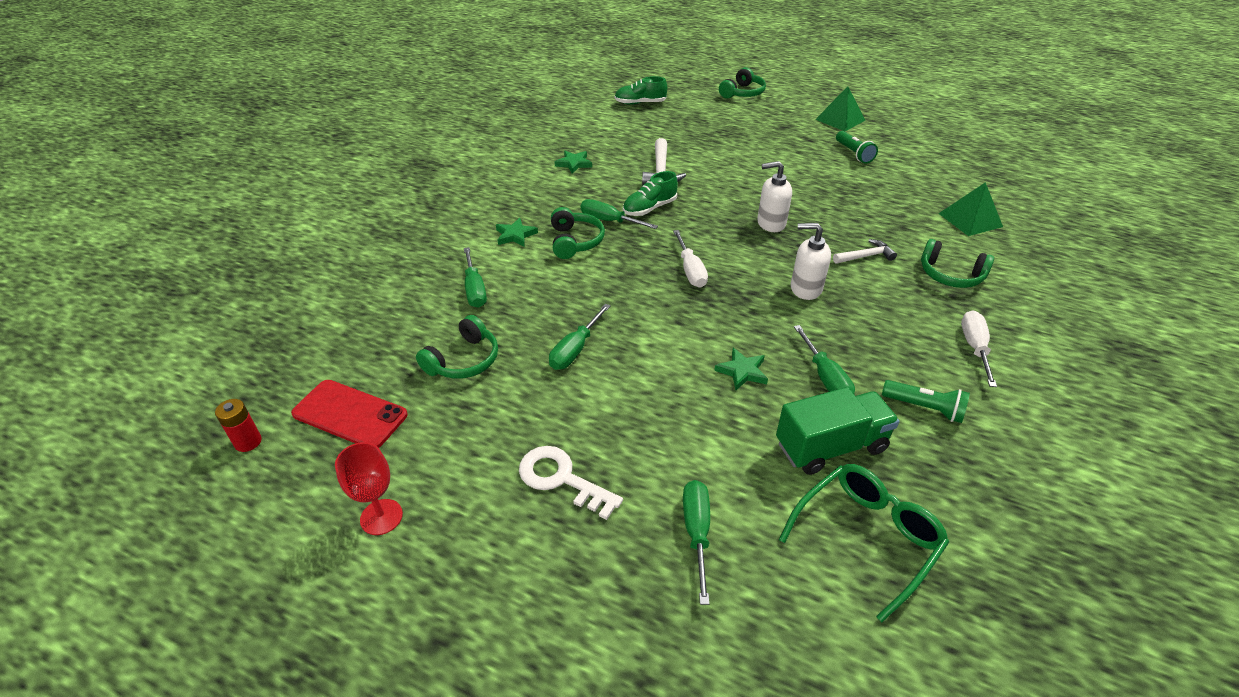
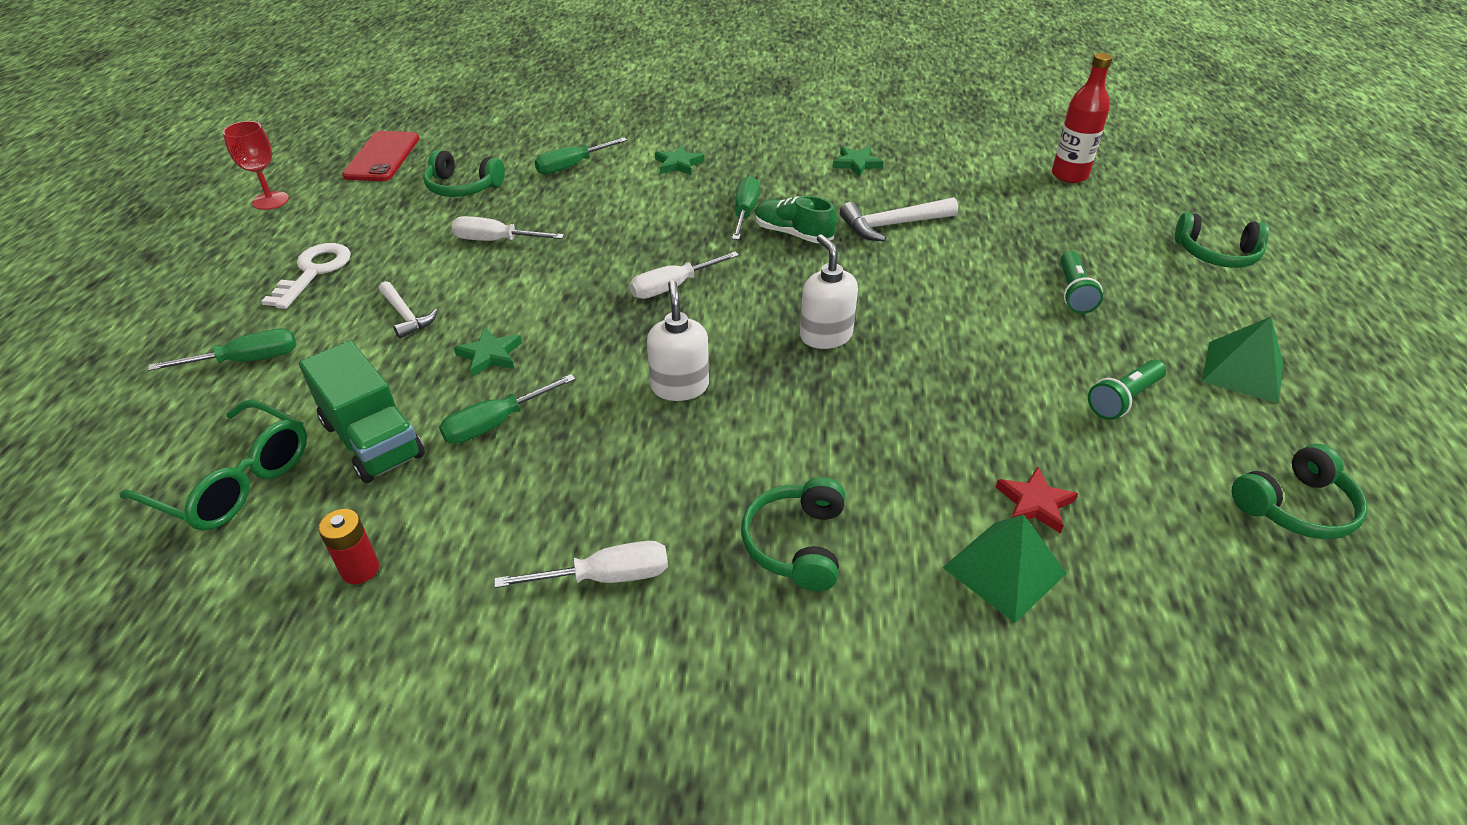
camera: 70 degrees right, 0 degrees up
(248, 442) = (346, 128): red battery -> red battery (360, 569)
(575, 241) = (688, 200): green headphones -> green headphones (1295, 507)
(575, 350) = (495, 240): green screwdriver -> white screwdriver
(640, 103) = (1069, 175): green shoe -> red bottle
(865, 256) = (795, 439): white hammer -> white hammer (406, 316)
(924, 408) = (455, 522): green flashlight -> green flashlight (1074, 292)
(926, 199) = (1034, 503): none -> red star

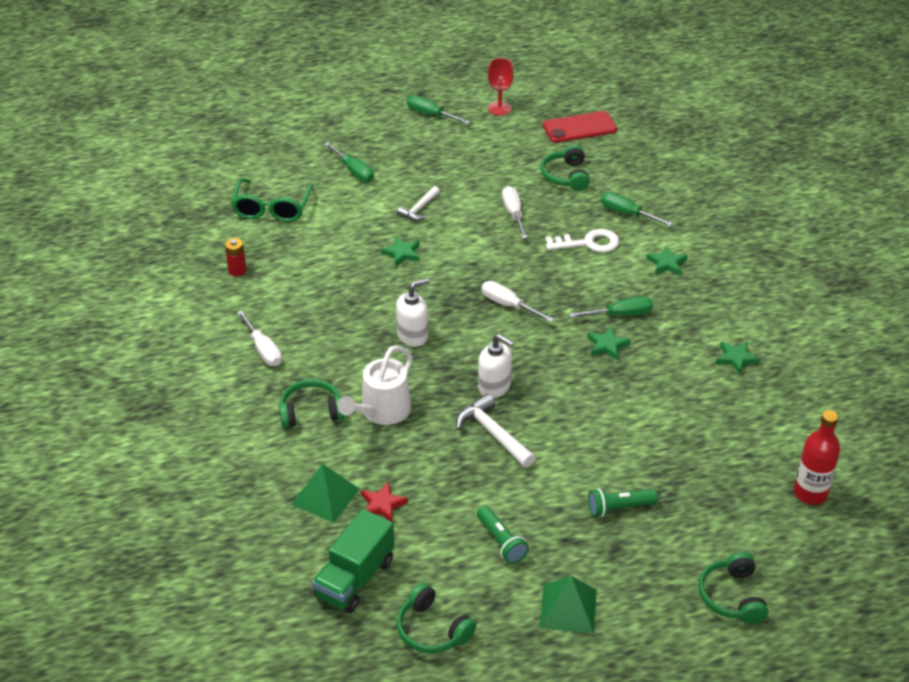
camera: 70 degrees right, 0 degrees up
(314, 272) = (439, 158): white key -> white key (588, 243)
(372, 440) = (317, 239): green truck -> green truck (355, 578)
(495, 424) = (348, 276): green screwdriver -> green screwdriver (430, 114)
(793, 234) = (607, 345): green shoe -> green star
(825, 336) = (494, 387): white soap dispenser -> white soap dispenser turned 75 degrees clockwise
(830, 457) = (382, 411): none -> white watering can
(892, 225) = (653, 395): white hammer -> white hammer (493, 433)
(1123, 399) = (501, 542): green flashlight -> green flashlight turned 150 degrees counterclockwise

